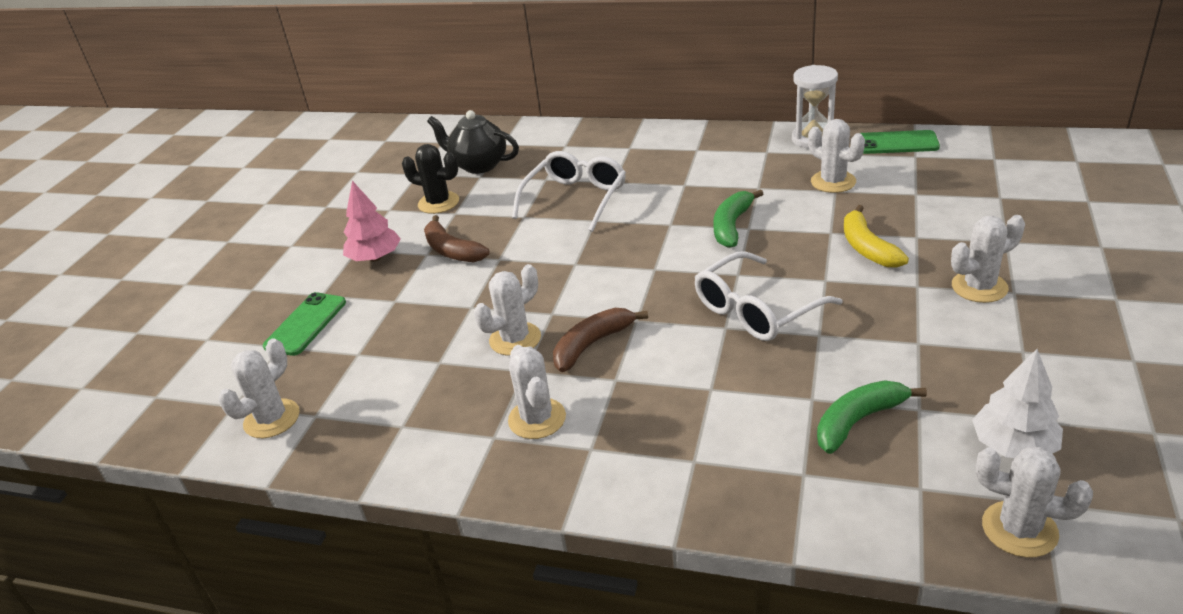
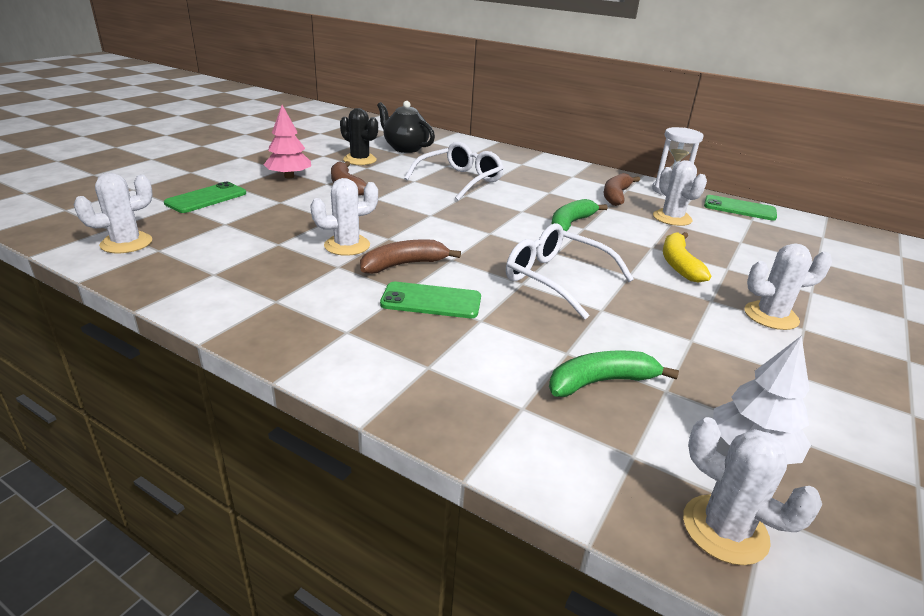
camera: 10 degrees right, 5 degrees down
(537, 419) = (320, 299): white cactus -> none
(649, 382) = (431, 301): none -> green phone
(756, 310) = (556, 279): white glasses -> white glasses turned 60 degrees clockwise
(759, 166) = (616, 196): none -> brown banana

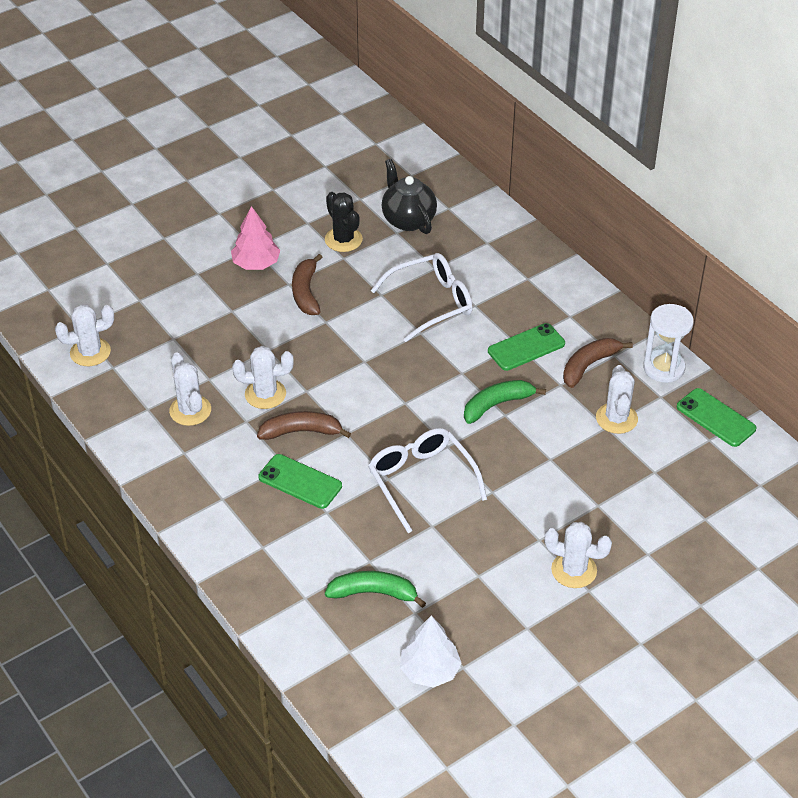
camera: 25 degrees right, 15 degrees up
(206, 198) = (167, 292): green phone -> green phone (526, 347)
(679, 264) = (554, 488): yellow banana -> none
(725, 529) = (363, 708): white cactus -> white cactus (190, 410)

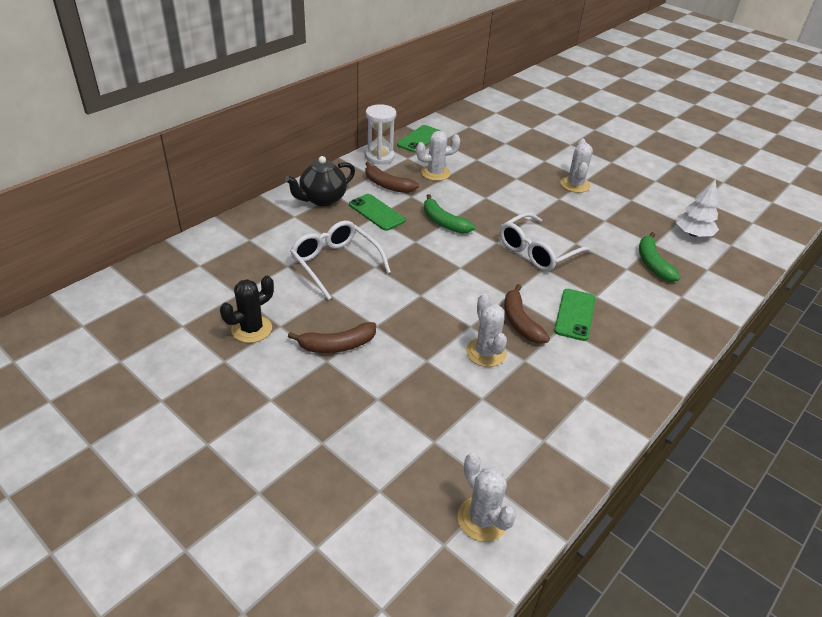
camera: 105 degrees left, 5 degrees down
(190, 410) = (530, 404): white cactus -> none
(256, 264) = (298, 392): pink tree -> none
(408, 220) = (218, 288): black teapot -> black teapot (322, 199)

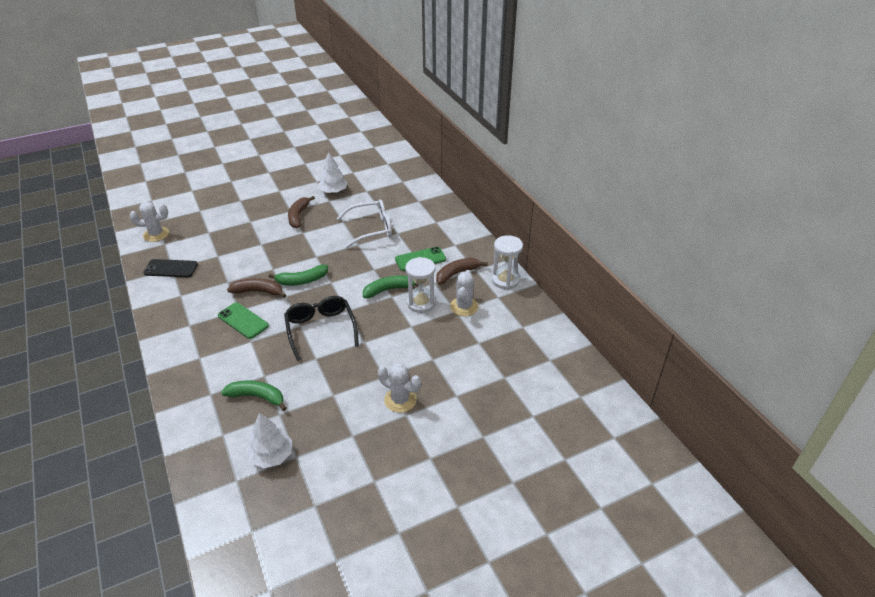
camera: 115 degrees right, 0 degrees up
(251, 329) = (333, 191): black cactus -> white tree
(322, 199) = (451, 237): black teapot -> none
(419, 139) = (531, 314): green phone -> none
(449, 198) = (421, 303): none -> white hourglass
(474, 291) = (302, 281): none -> green banana
(486, 352) = (247, 268): white cactus -> none
(537, 251) = (321, 329): white glasses -> black glasses
(546, 441) = (171, 269): none -> black phone

